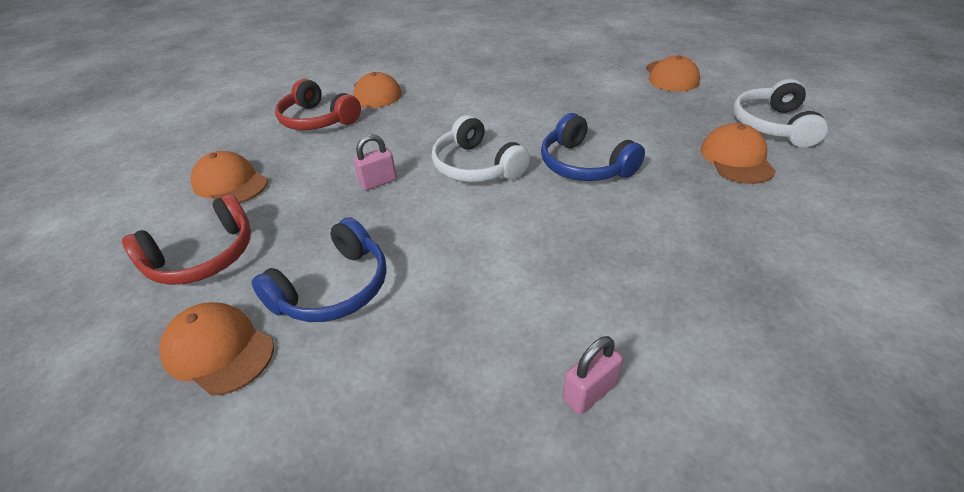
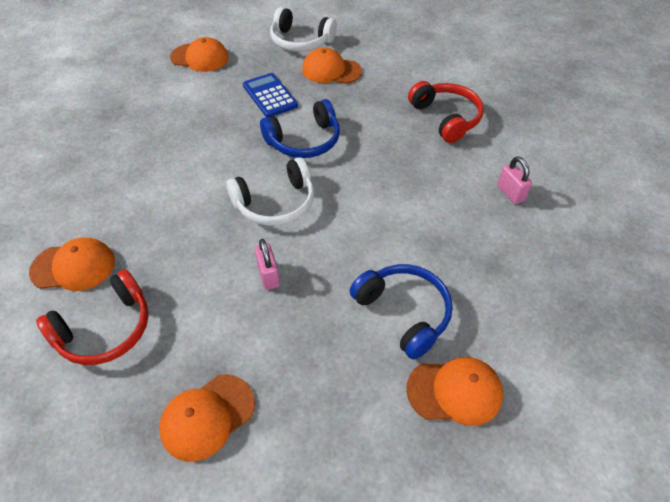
camera: 80 degrees left, 10 degrees up
(203, 257) = (335, 424): red headphones -> red headphones (446, 118)
(219, 350) = (454, 391): orange cap -> orange cap turned 135 degrees counterclockwise
(645, 127) = (270, 96): none -> blue calculator

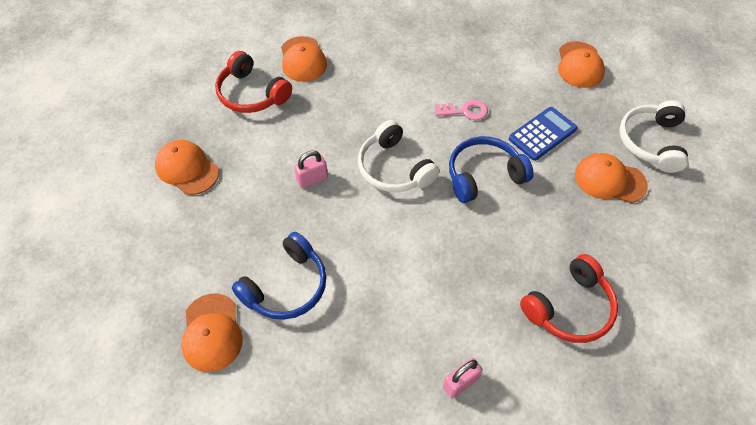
camera: 80 degrees right, 5 degrees up
(222, 139) = (465, 111): none -> pink key
(304, 141) = (484, 175): blue headphones -> blue headphones turned 105 degrees clockwise
(331, 70) = (609, 180): orange cap -> orange cap turned 75 degrees counterclockwise

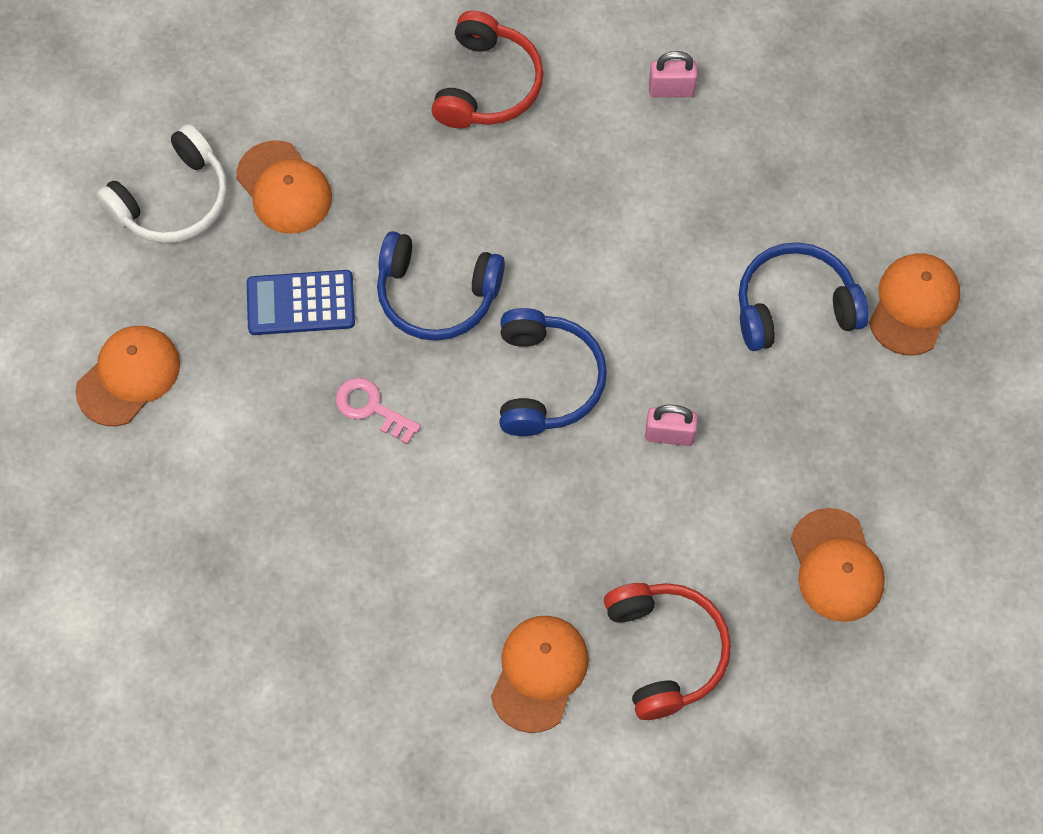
camera: 145 degrees left, 10 degrees up
(394, 168) = (546, 381): white headphones -> blue headphones
(569, 308) = (487, 85): red headphones -> red headphones turned 105 degrees clockwise

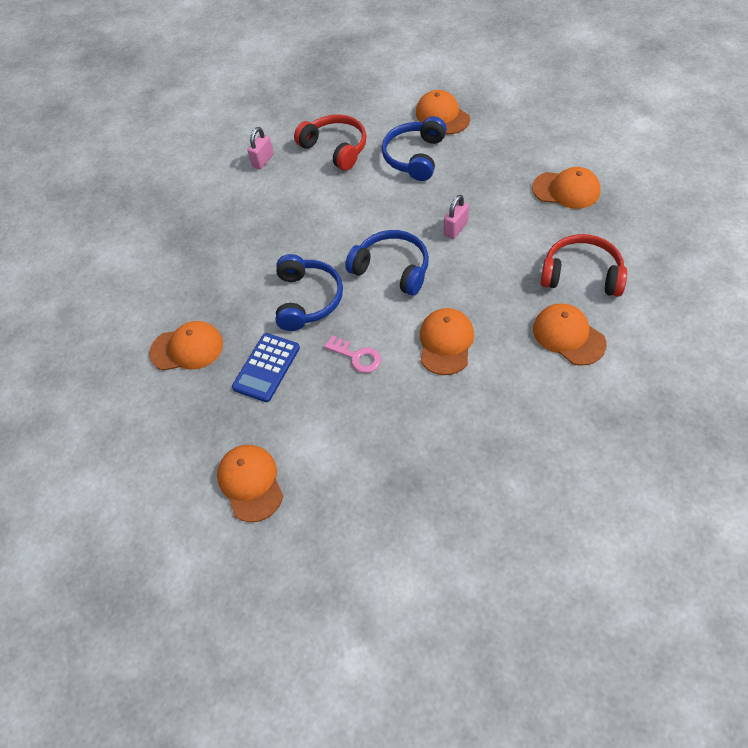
camera: 55 degrees left, 10 degrees down
(173, 200) = (150, 410): white headphones -> none
(371, 408) = (357, 356): pink key -> pink key turned 120 degrees counterclockwise
(436, 295) = (307, 299): blue headphones -> blue headphones turned 45 degrees counterclockwise
(449, 513) = (446, 342): none -> orange cap
(487, 85) = (200, 232): red headphones -> red headphones (335, 148)

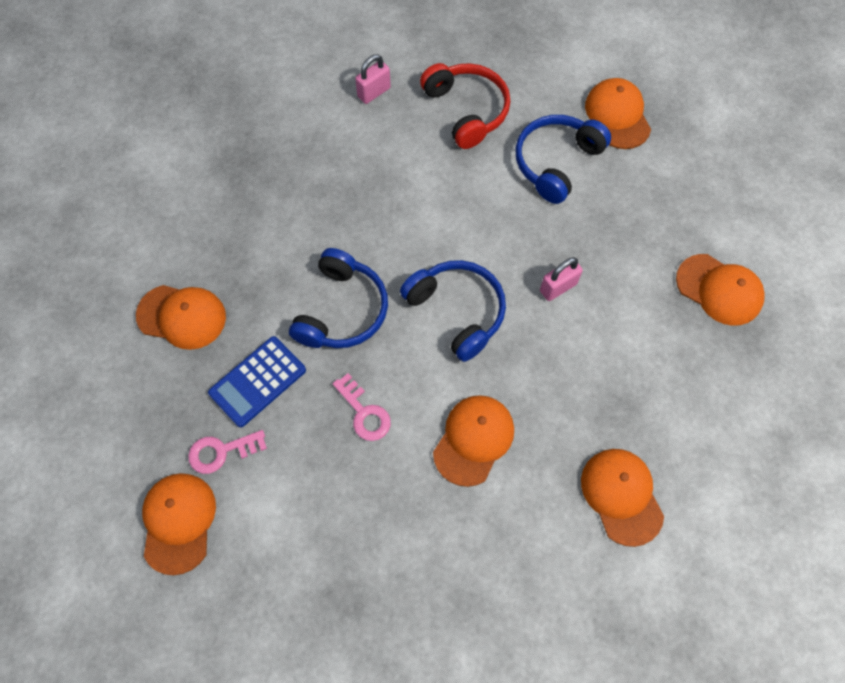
camera: 15 degrees right, 10 degrees up
(261, 423) = (221, 451): none -> pink key
(581, 274) = (679, 418): red headphones -> none

